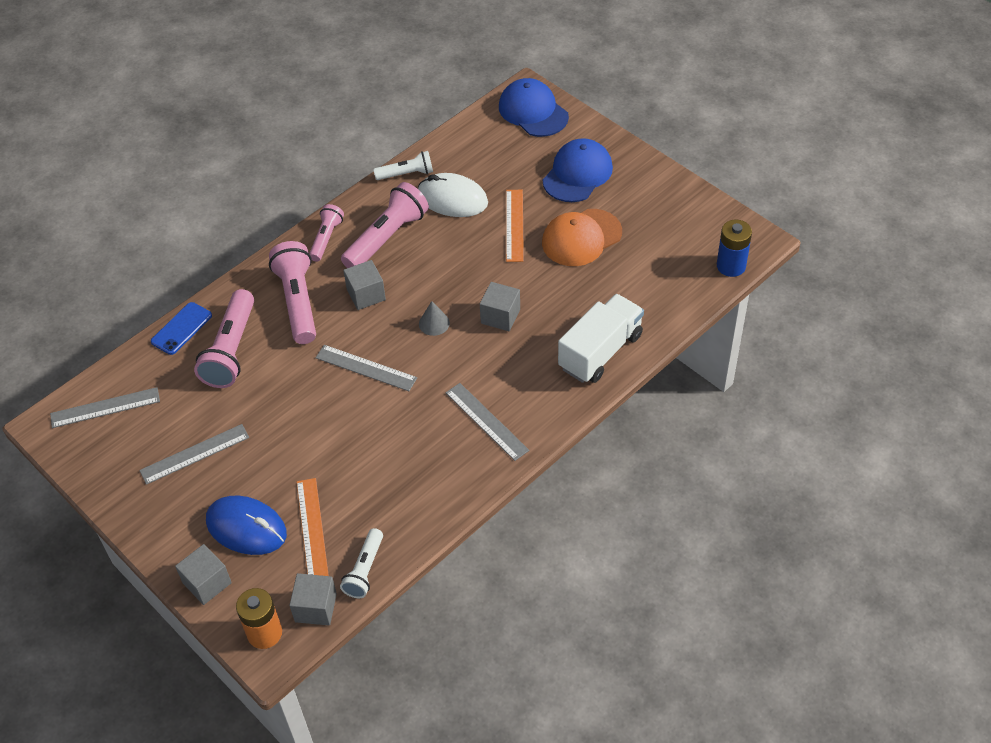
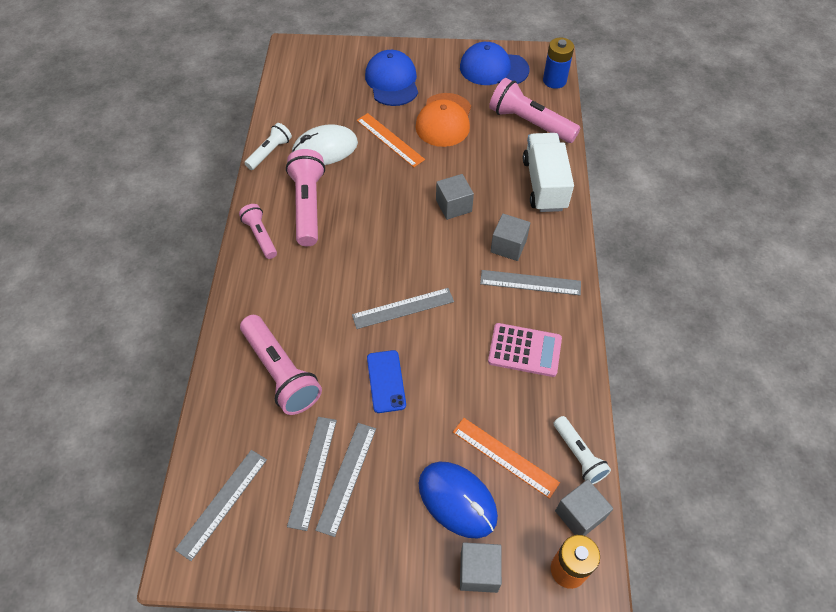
camera: 45 degrees left, 5 degrees up
(178, 432) = (313, 471): none -> grey ruler
(181, 328) = (217, 387): blue phone -> blue phone (386, 381)
(246, 528) = (457, 500): blue mouse -> blue mouse turned 60 degrees clockwise
(298, 301) = (293, 297): pink flashlight -> pink flashlight (529, 123)
(366, 295) = (340, 256): grey cube -> grey cube (508, 246)
(418, 467) = (524, 350): none -> pink calculator
(434, 323) = (414, 242): grey cone -> none
(533, 111) = (313, 59): blue cap -> blue cap (493, 68)

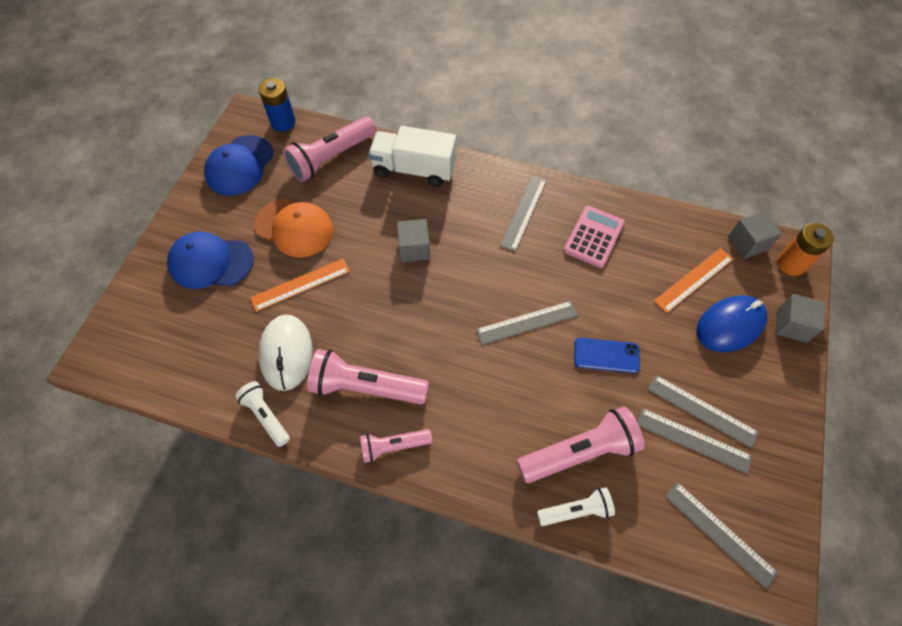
camera: 75 degrees left, 5 degrees up
(403, 308) = (527, 322): grey ruler -> grey ruler turned 75 degrees clockwise
(508, 246) = (477, 217): grey cube -> none
(578, 455) = (697, 228): white flashlight -> white flashlight (576, 511)

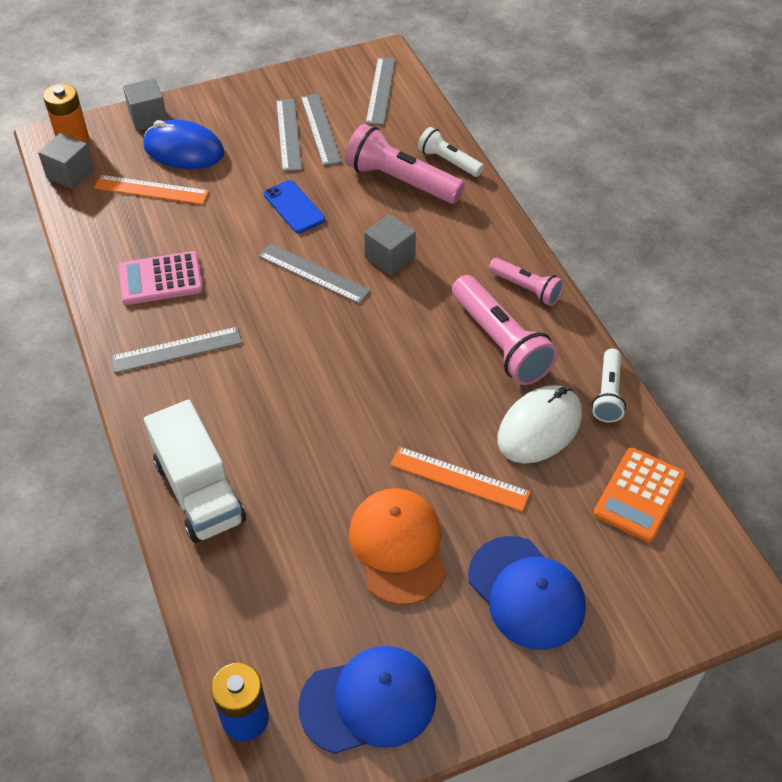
camera: 130 degrees left, 10 degrees down
(192, 366) = (639, 495): none -> orange calculator
(331, 158) = (258, 598): pink flashlight -> none
(414, 249) = (314, 411): grey cube -> grey cube (390, 257)

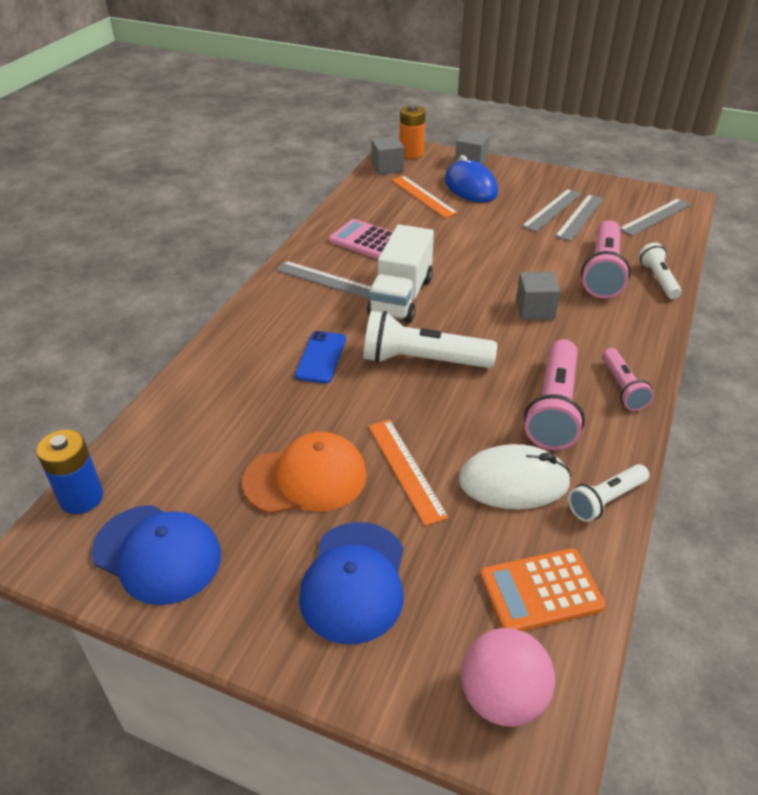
camera: 45 degrees right, 10 degrees down
(199, 491) = (234, 358): white truck -> white truck (401, 297)
(294, 207) = (503, 248): blue phone -> blue phone (321, 357)
(313, 273) = (467, 289): grey ruler -> none
(359, 372) = (422, 360): none -> white flashlight
(398, 547) = (306, 478): orange cap -> orange cap turned 45 degrees clockwise
(400, 181) = (603, 272): pink flashlight -> pink flashlight turned 150 degrees counterclockwise
(692, 584) = (502, 697): none -> pink ball

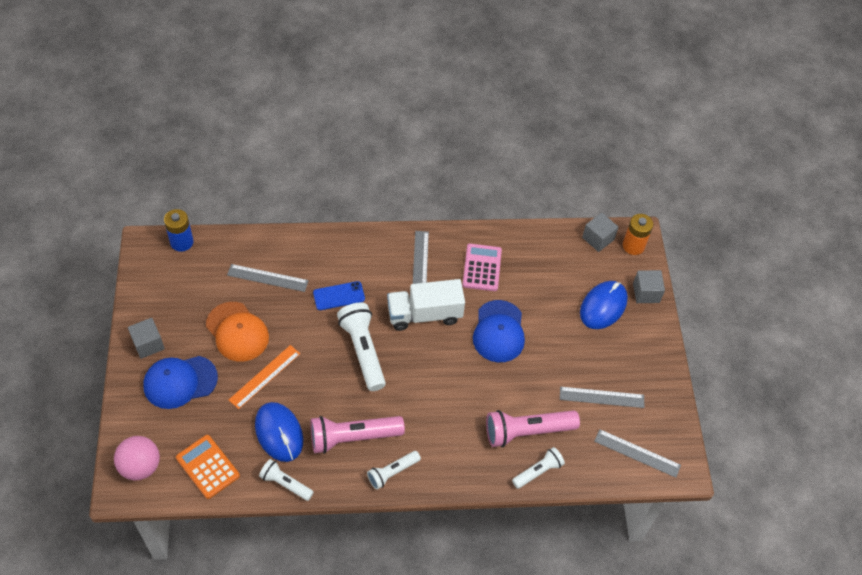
camera: 60 degrees right, 15 degrees up
(157, 554) = (162, 292): blue cap -> blue cap (499, 331)
(423, 196) = (567, 279): orange ruler -> none
(513, 482) = (279, 433): white mouse -> blue mouse
(535, 309) = (453, 399): grey cube -> grey cube (148, 344)
(552, 210) = (601, 374): grey ruler -> grey ruler (267, 278)
(622, 388) = (392, 472): pink flashlight -> white flashlight

